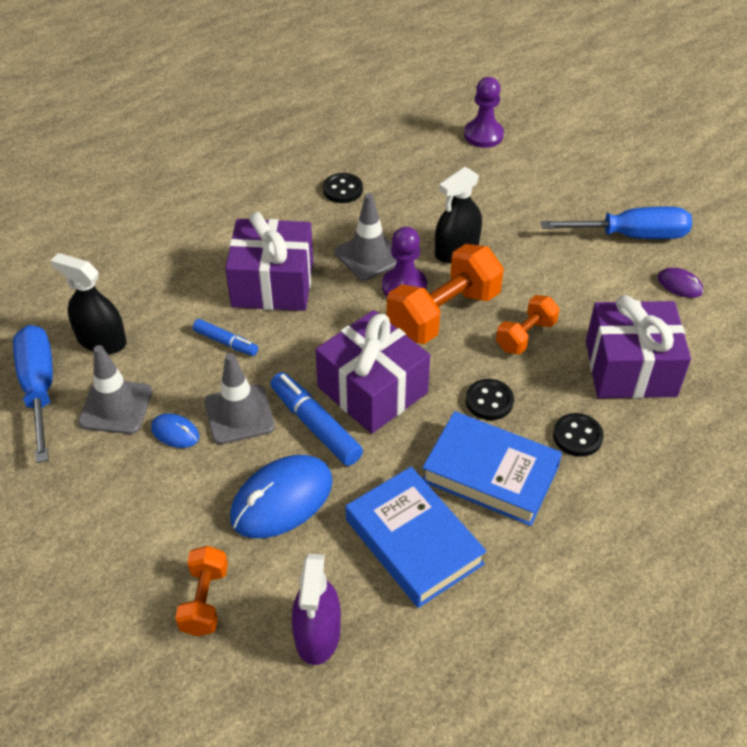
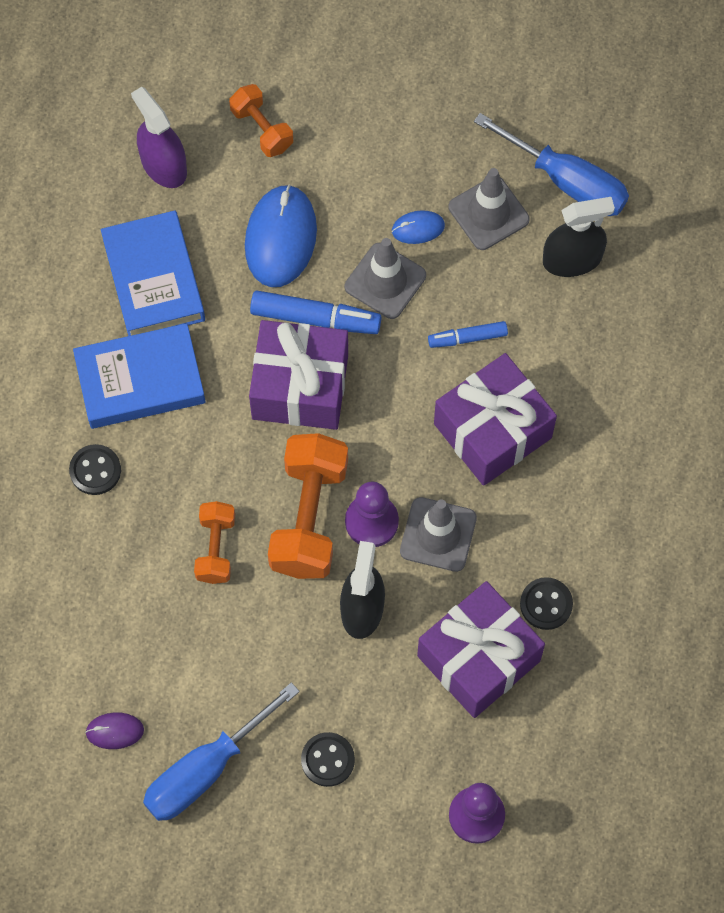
camera: 140 degrees right, 20 degrees up
(414, 541) = (153, 280): blue book -> blue book turned 60 degrees clockwise
(489, 401) = (194, 450): black button -> black button (328, 760)
(630, 368) = (97, 582): purple gift -> purple gift (478, 658)

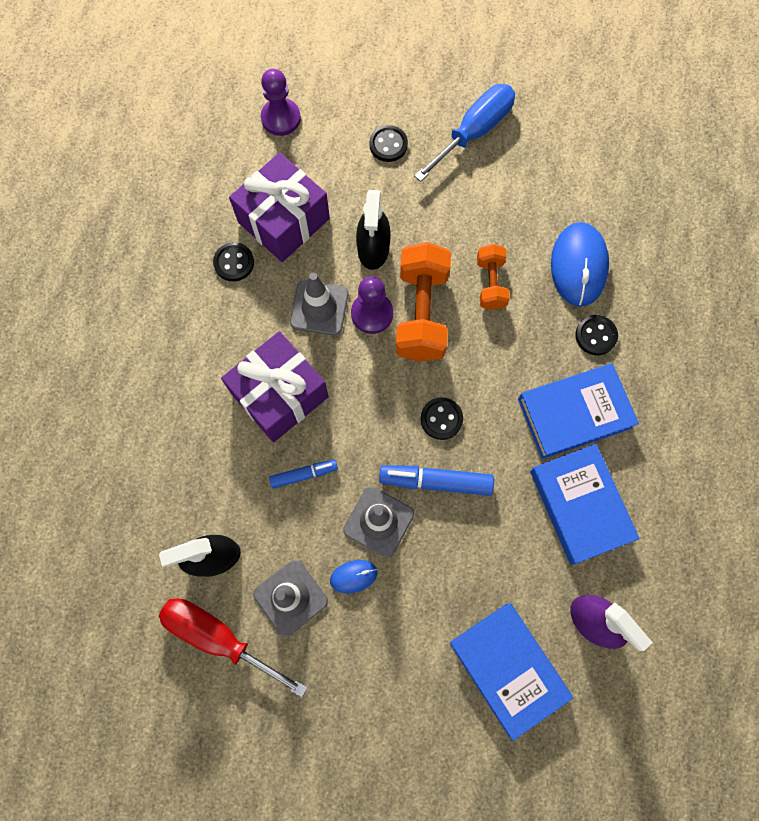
camera: 175 degrees right, 5 degrees up
(115, 731) = (542, 151): purple mouse -> none
(262, 129) = (508, 669): orange dumbbell -> blue book
(281, 238) = (475, 555): blue mouse -> blue mouse (578, 266)
(300, 387) = (441, 419): purple gift -> black button
(567, 181) = (219, 637): blue screwdriver -> red screwdriver

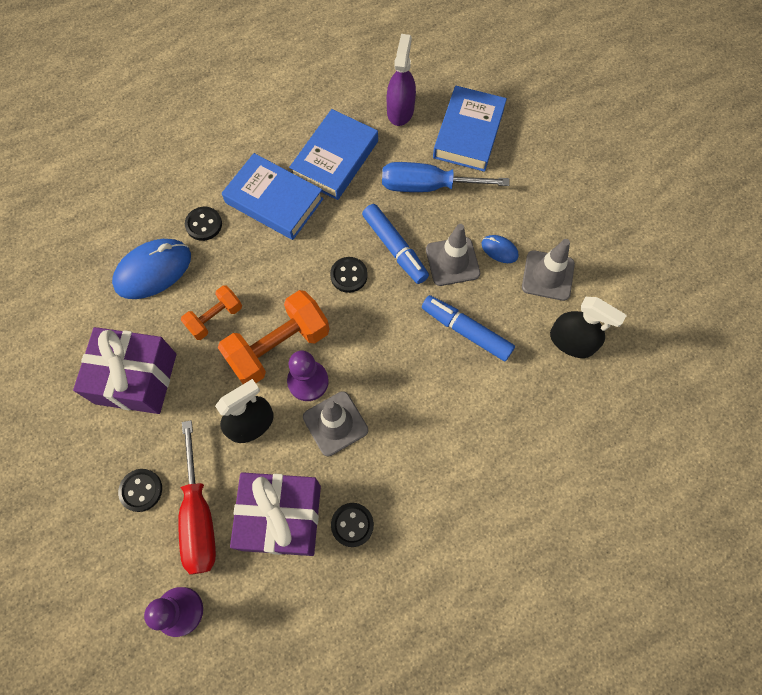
camera: 130 degrees left, 5 degrees down
(219, 637) = (611, 297): red screwdriver -> red screwdriver (199, 516)
(279, 395) = (427, 395): purple gift -> purple gift (136, 378)
(304, 474) = (466, 331): blue marker -> blue marker, size x1.64
(474, 132) = (78, 429): blue screwdriver -> blue screwdriver (427, 186)

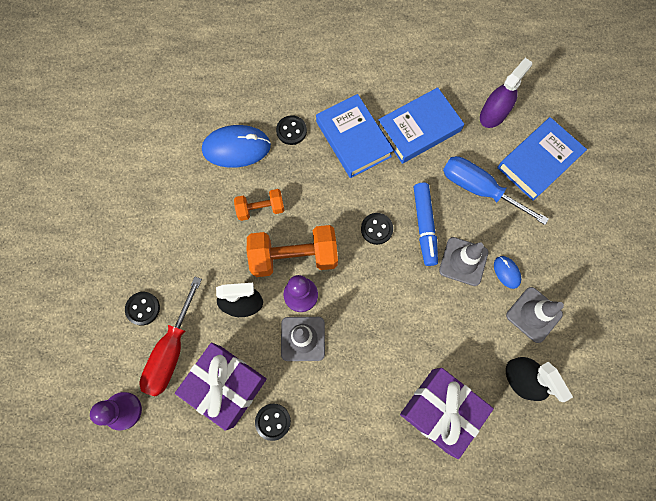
camera: 30 degrees right, 5 degrees up
(136, 378) = (182, 224): purple gift -> purple gift (440, 410)
(466, 331) = (441, 323): blue marker -> none

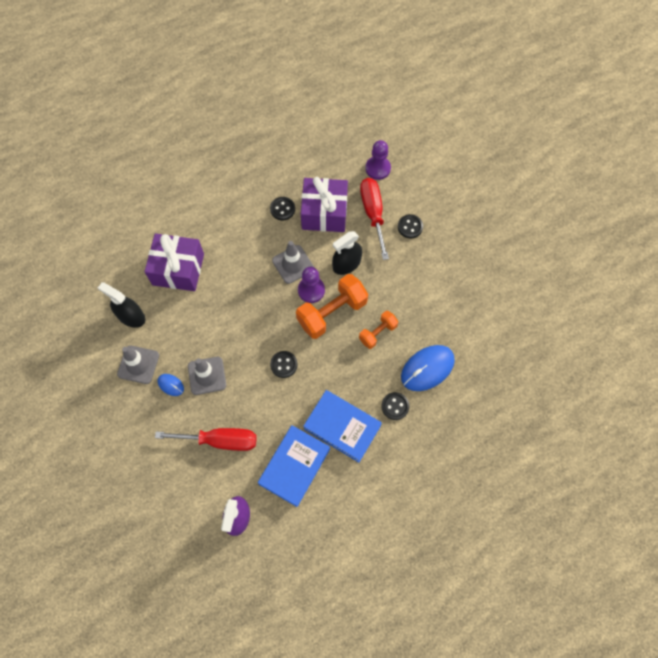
camera: 150 degrees right, 5 degrees down
(424, 226) = (249, 386): blue marker -> none
(479, 189) = (220, 440): blue screwdriver -> red screwdriver
(538, 161) = (181, 492): blue book -> none

